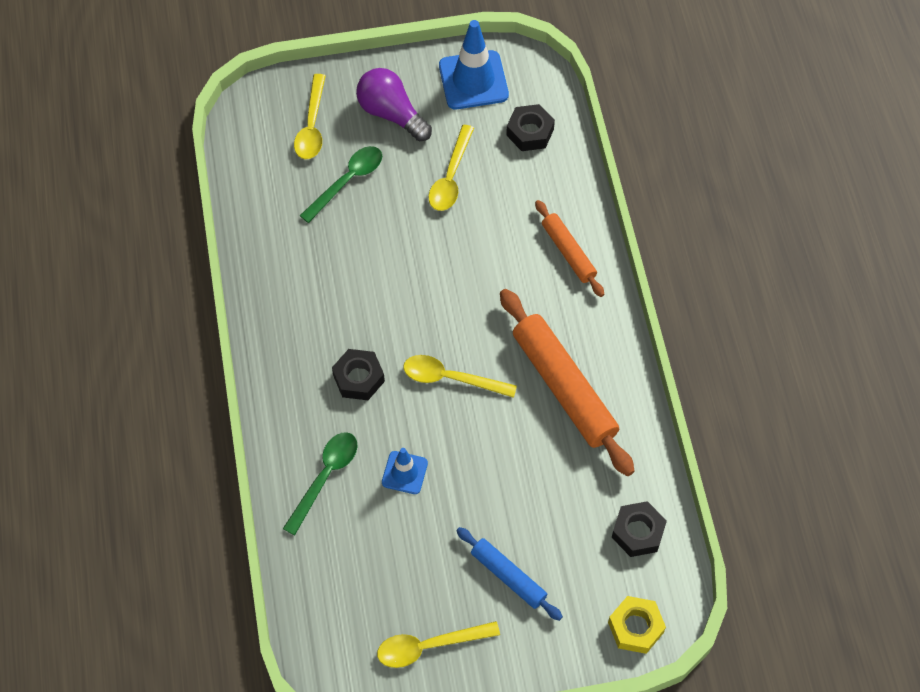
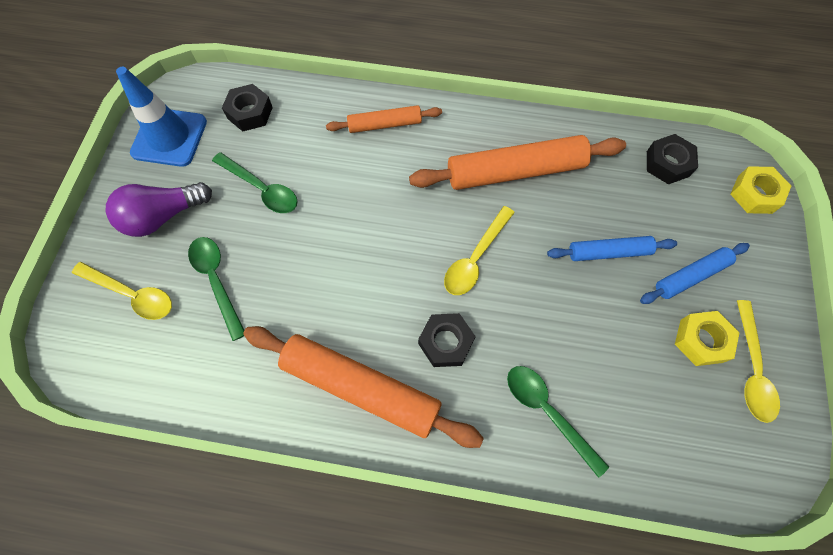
camera: 70 degrees left, 5 degrees up
(294, 326) = (361, 388): none -> orange rolling pin
(404, 472) = (563, 332): blue traffic cone -> none
(441, 596) = (701, 341): none -> yellow nut
(451, 177) = (261, 189): yellow spoon -> green spoon
(505, 495) = (608, 252): none -> blue rolling pin

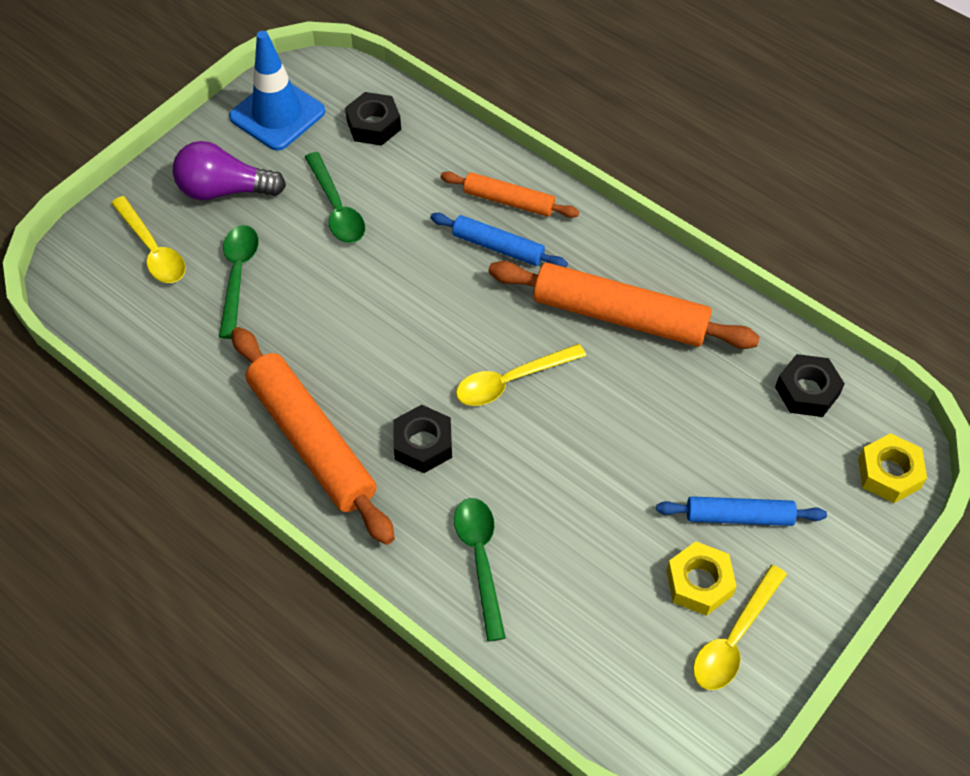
camera: 30 degrees right, 10 degrees down
(608, 252) = (663, 447): blue rolling pin -> blue rolling pin (498, 247)

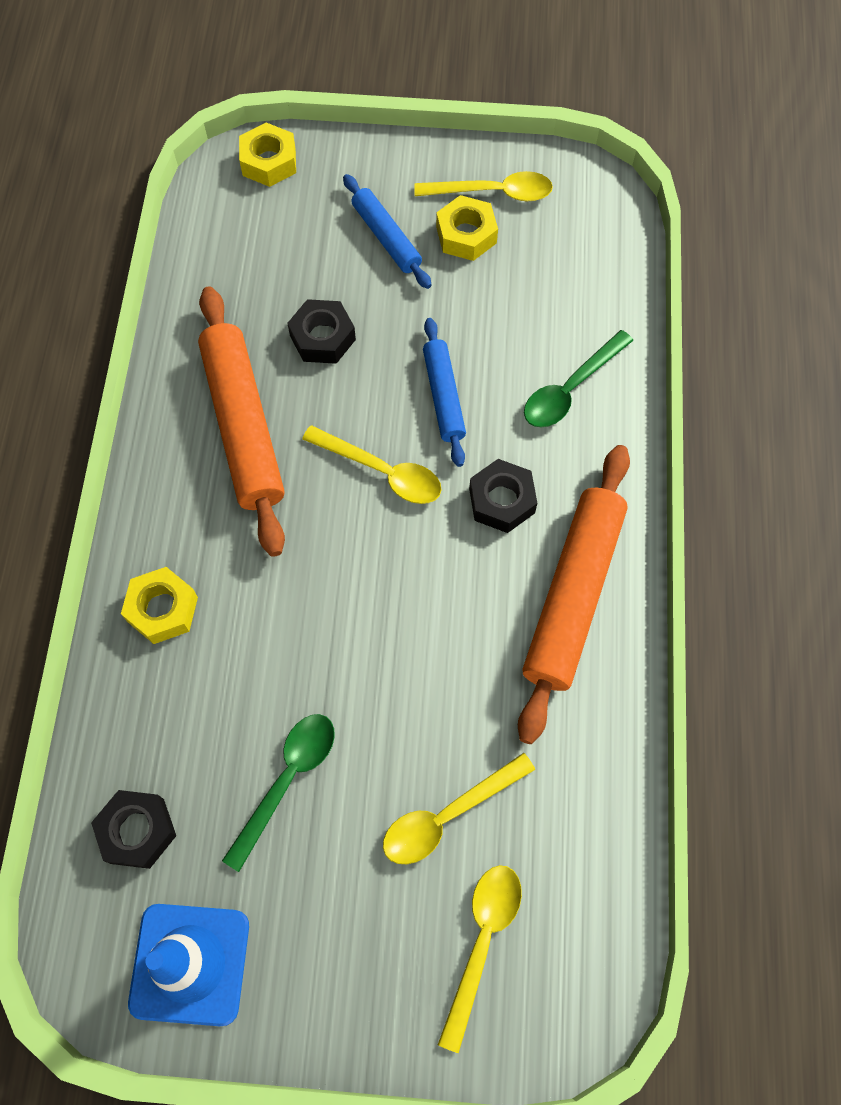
camera: 125 degrees left, 10 degrees up
(225, 190) = (345, 930): purple light bulb -> none
(238, 276) = (448, 815): green spoon -> yellow spoon
(498, 247) = (231, 581): blue rolling pin -> blue rolling pin (443, 396)
(508, 201) = (162, 609): orange rolling pin -> yellow nut
(807, 391) = (226, 248): black nut -> black nut (322, 337)

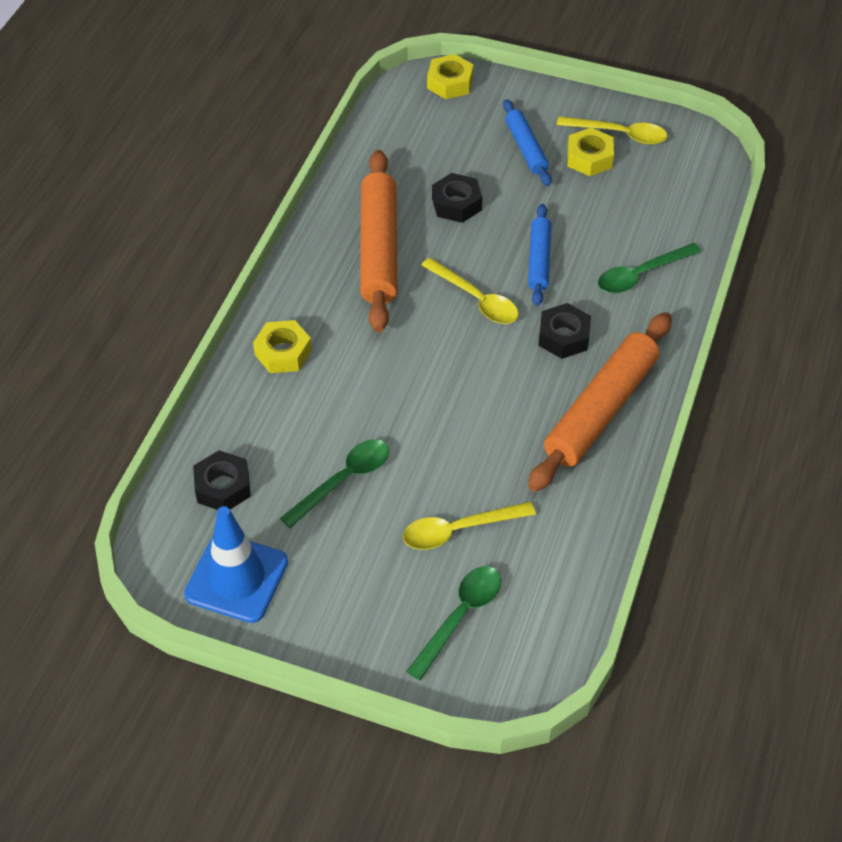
camera: 15 degrees right, 15 degrees down
(482, 942) = (460, 616): yellow spoon -> green spoon

